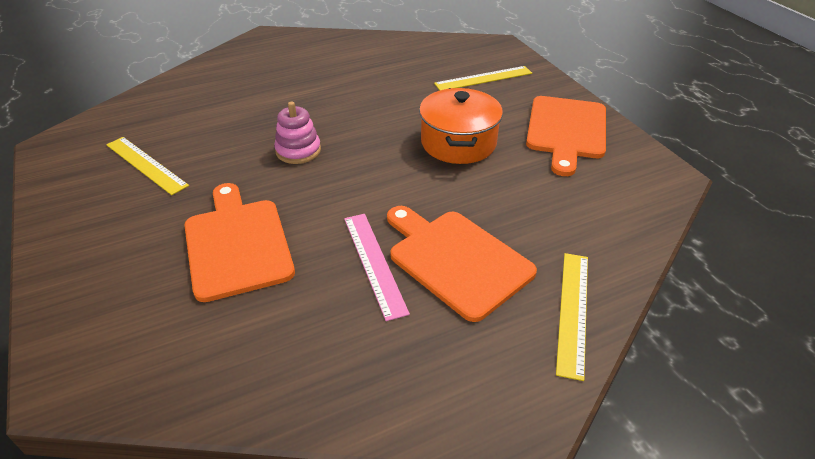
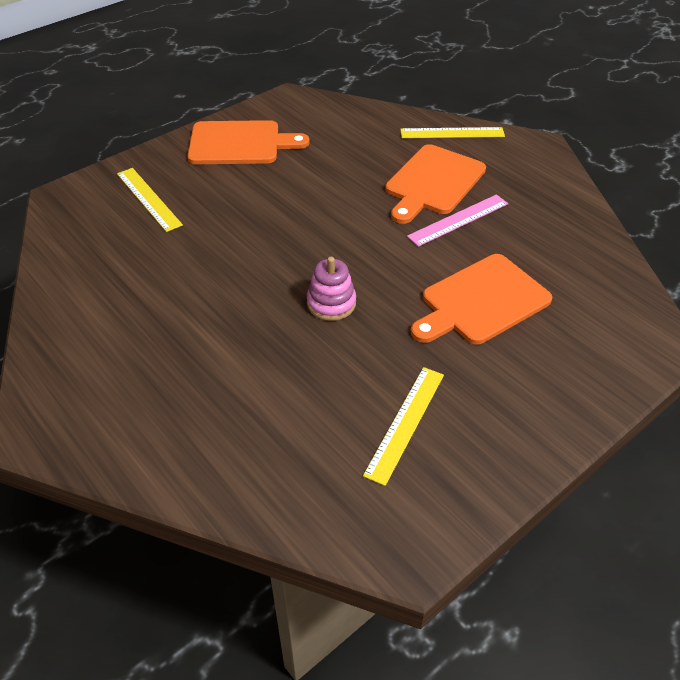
camera: 105 degrees left, 5 degrees up
(458, 143) = (280, 200): orange pot -> none

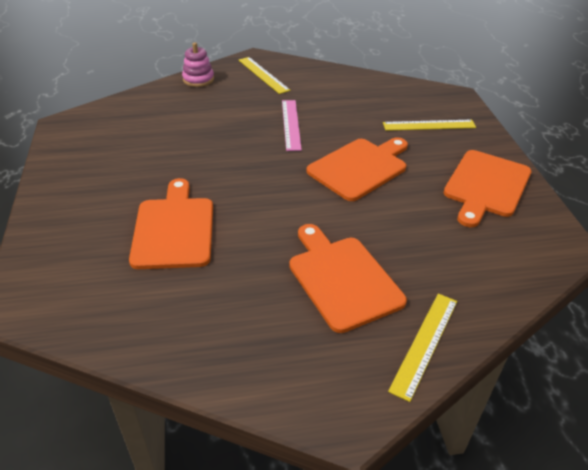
camera: 120 degrees right, 5 degrees down
(271, 220) = (360, 167): none -> orange cutting board
(331, 303) = (247, 162): pink stacking toy -> pink stacking toy (198, 79)
(405, 423) = (127, 152): yellow ruler -> yellow ruler (263, 75)
(458, 220) = (274, 267): pink ruler -> pink ruler (291, 124)

